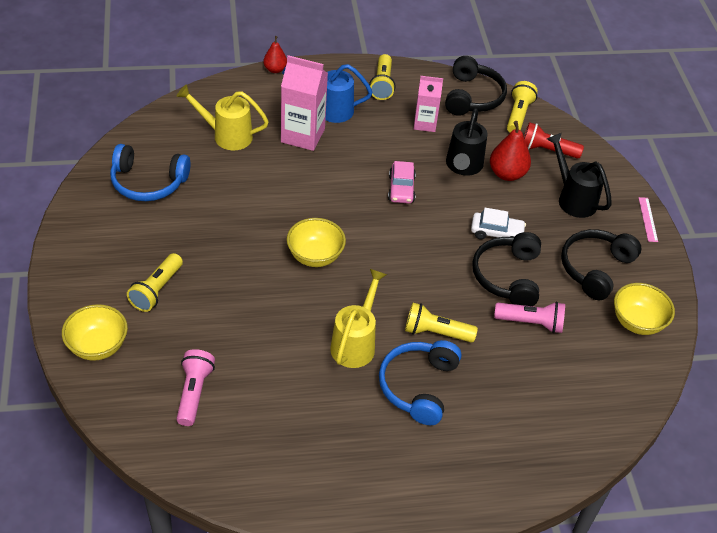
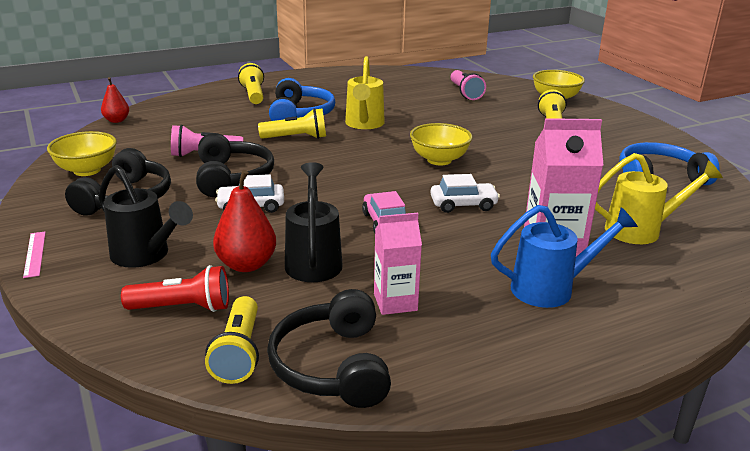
camera: 165 degrees right, 20 degrees down
(275, 69) = (691, 327): red pear -> red pear (116, 120)
(332, 193) = (463, 205): none -> white car
(382, 84) = (503, 347): yellow flashlight -> yellow flashlight (253, 95)

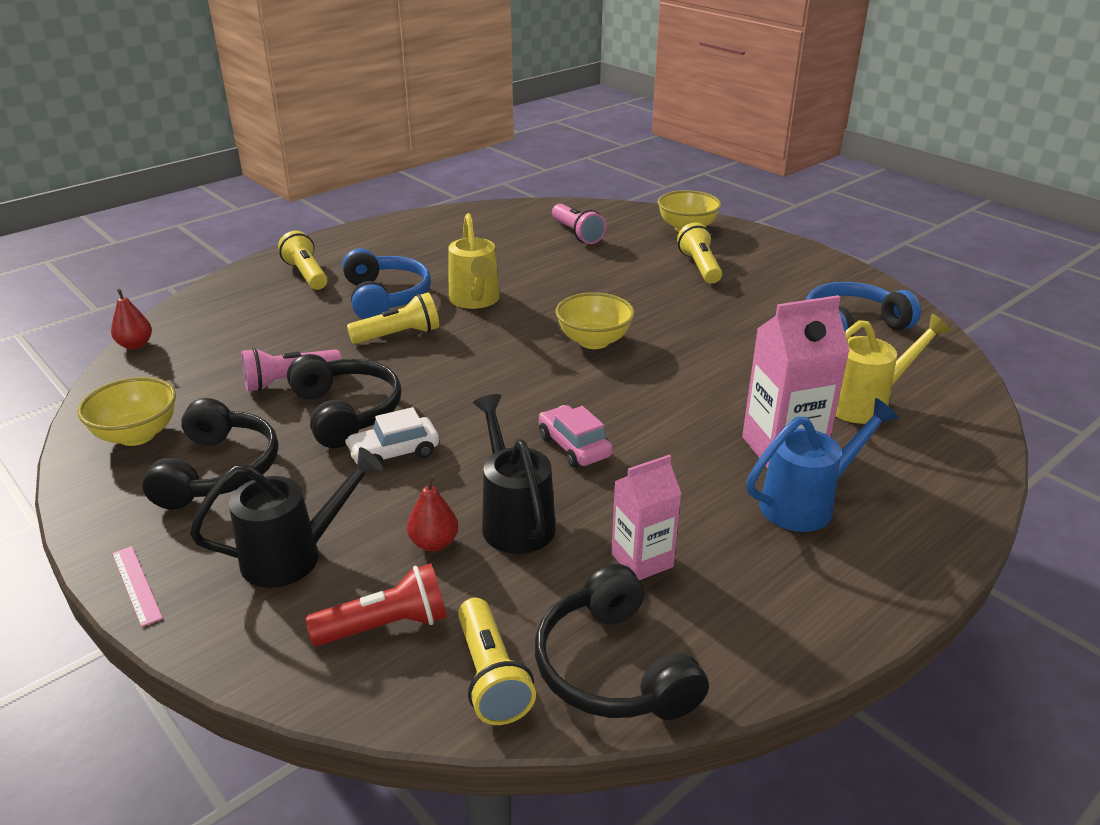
camera: 15 degrees left, 5 degrees up
(145, 255) = (293, 556): black watering can -> black watering can turned 45 degrees counterclockwise
(246, 264) = (434, 543): red pear -> red pear, size x0.63
(463, 205) = (653, 403): white car -> none

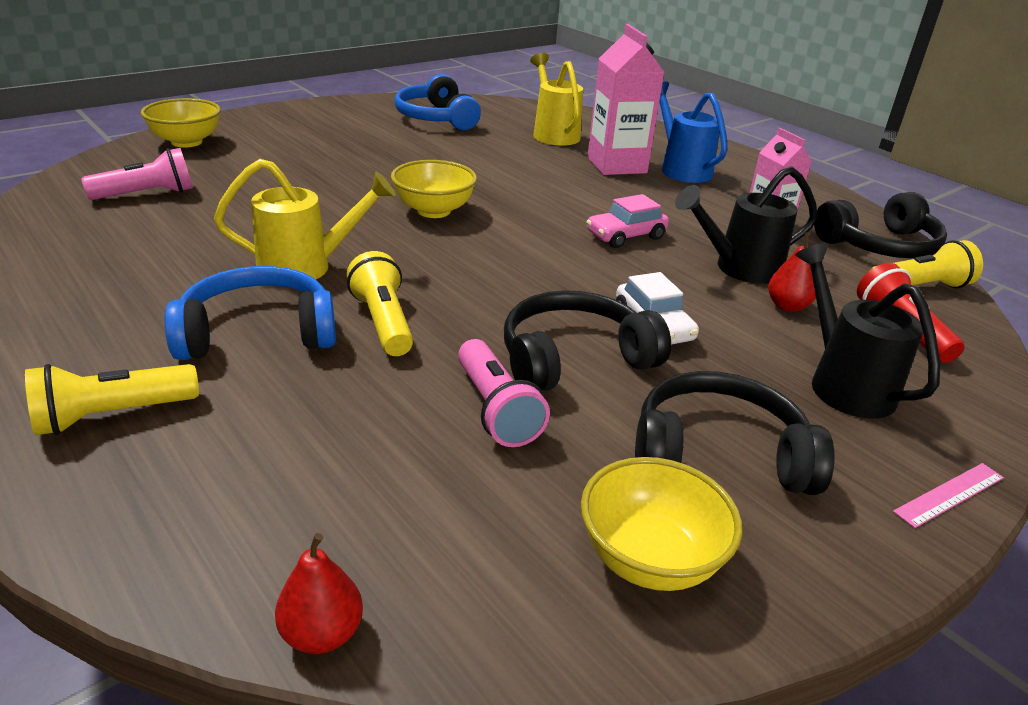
camera: 90 degrees left, 0 degrees up
(700, 267) = (290, 149): yellow flashlight -> none

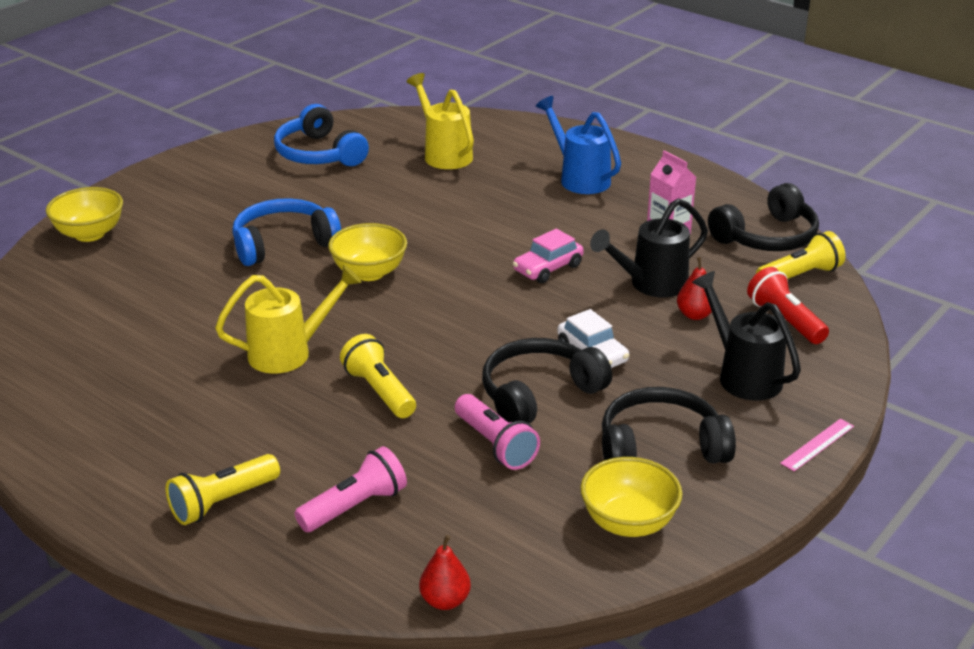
camera: 10 degrees left, 0 degrees up
(147, 194) = (99, 304): pink flashlight -> pink flashlight (355, 506)
(258, 333) = (286, 419): blue headphones -> blue headphones (283, 243)
(616, 165) = (517, 185): pink carton -> none

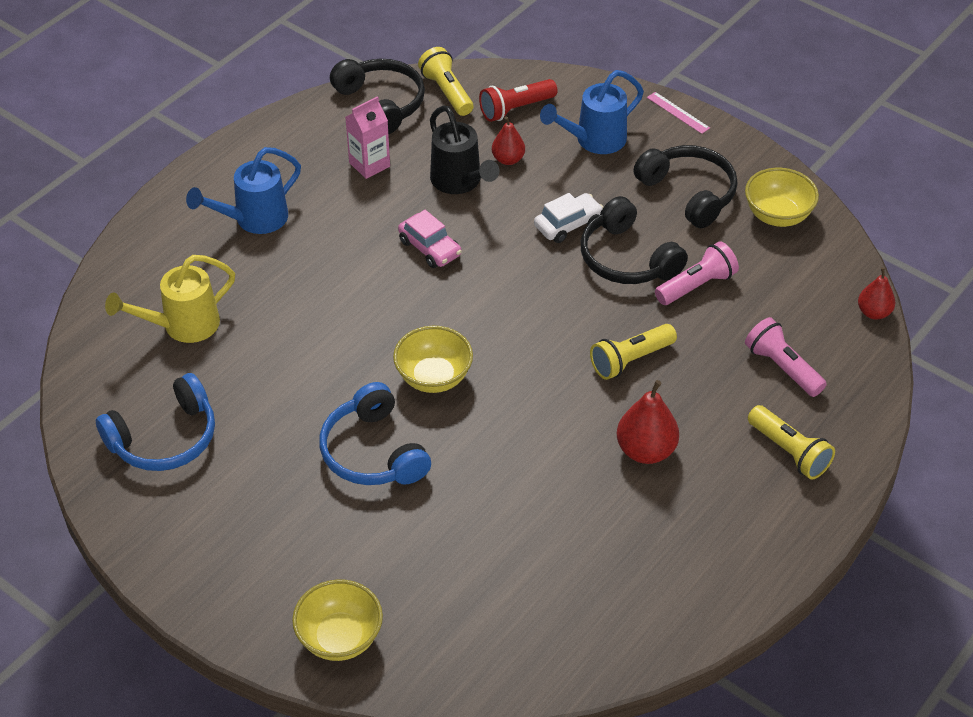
camera: 90 degrees left, 15 degrees up
(249, 397) = (646, 450): none -> red pear
(288, 353) = (575, 428): yellow watering can -> none
(660, 447) = (689, 193): black headphones -> black headphones turned 150 degrees clockwise
(743, 375) = (594, 140): black watering can -> blue watering can

